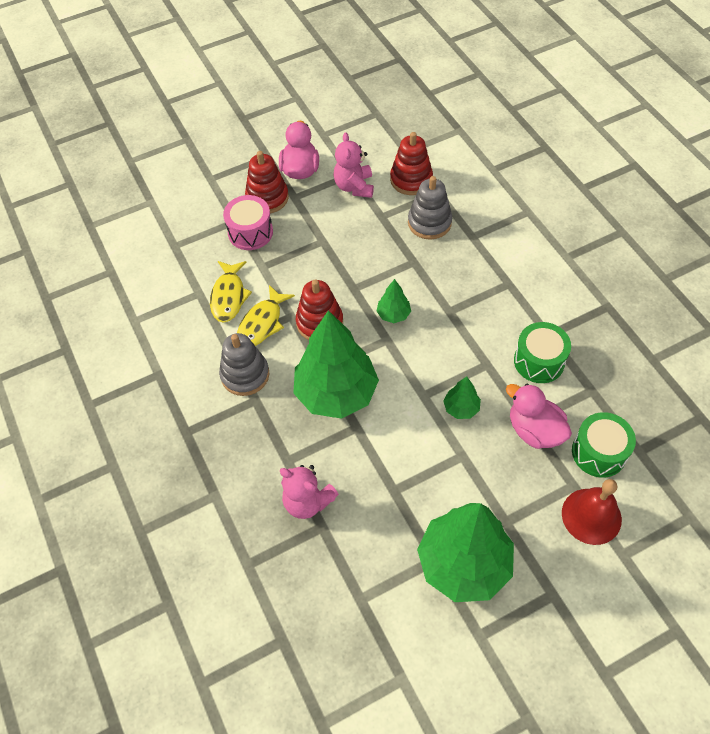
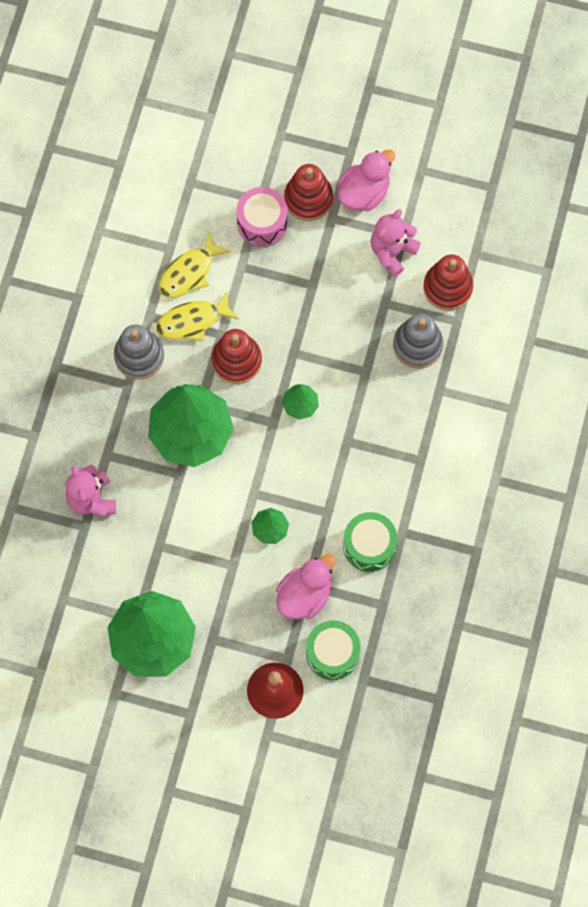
camera: 40 degrees right, 15 degrees up
(534, 430) = (305, 595): pink duck -> pink duck turned 45 degrees clockwise

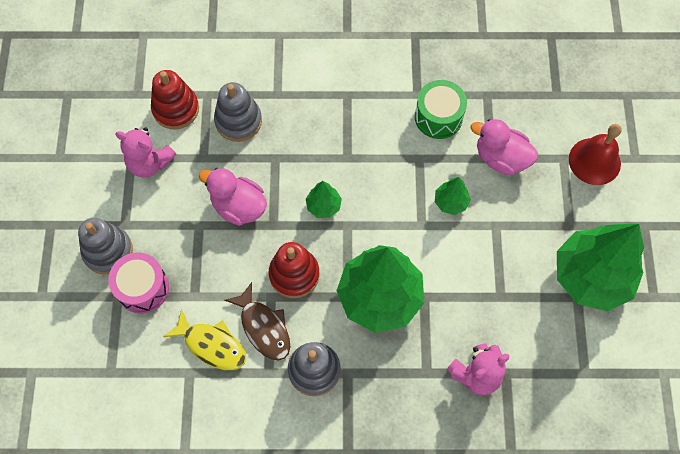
camera: 105 degrees left, 5 degrees down
(192, 321) = (263, 327): yellow fish -> brown fish
(308, 198) = (108, 251): red stacking toy -> grey stacking toy
(332, 653) = (544, 123): green drum -> none
(364, 192) = (92, 202): pink duck -> pink duck (238, 206)

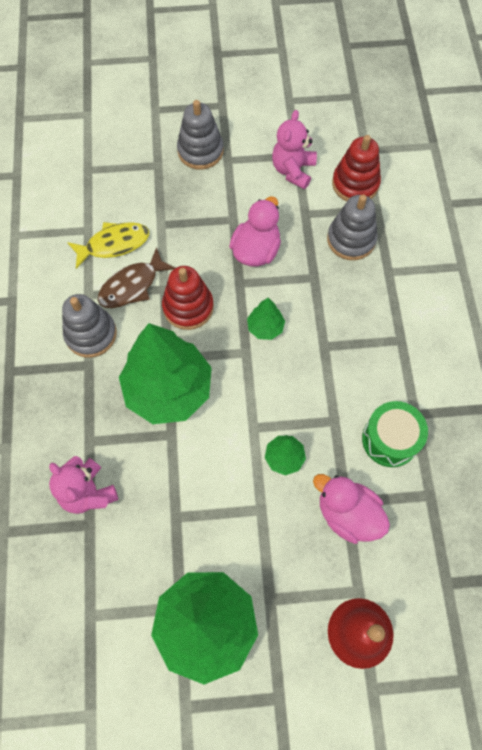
camera: 85 degrees right, 0 degrees up
(143, 288) = (166, 182): pink drum -> none
(212, 345) = (114, 244): yellow fish -> yellow fish turned 135 degrees counterclockwise
(501, 158) = (347, 514): pink duck -> pink duck turned 75 degrees counterclockwise

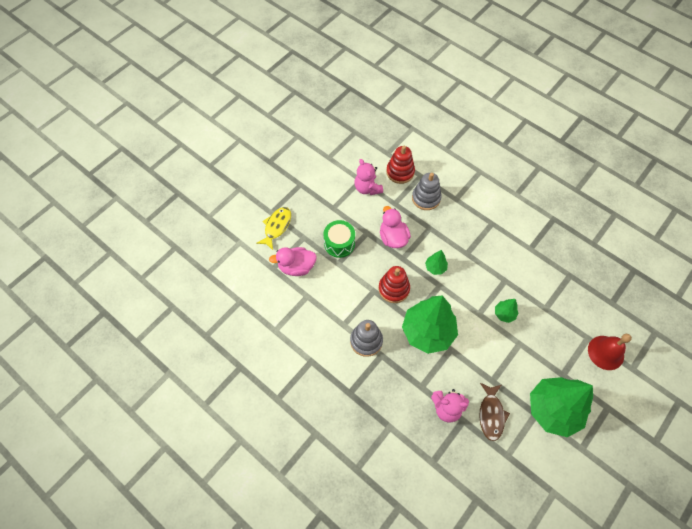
camera: 45 degrees left, 5 degrees down
(114, 244) = (327, 291): yellow fish -> yellow fish (276, 227)
(132, 286) = (358, 302): brown fish -> brown fish (491, 414)
(200, 151) = (316, 214): grey stacking toy -> none
(347, 514) = (551, 312): pink duck -> pink duck (296, 267)
(390, 439) = (533, 267): green drum -> green drum (339, 243)

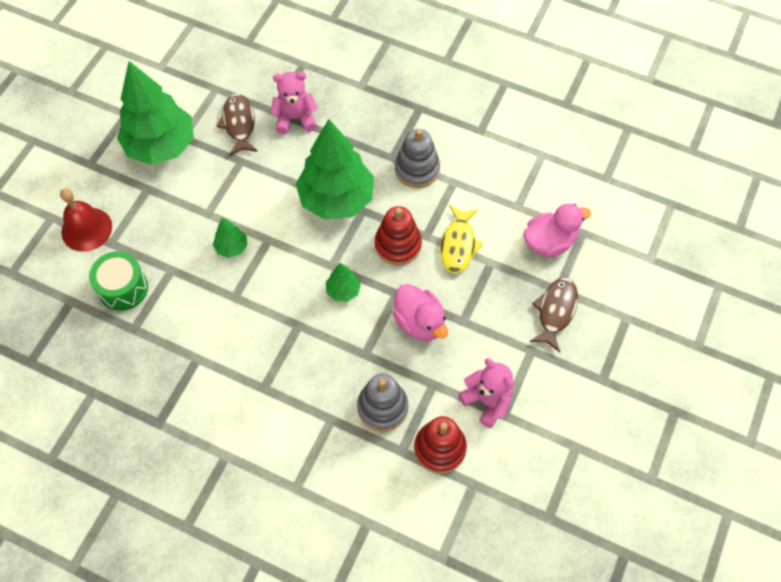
camera: 165 degrees right, 0 degrees up
(276, 227) = (606, 296): yellow fish -> yellow fish (458, 245)
(310, 225) = (555, 311): none -> brown fish
(339, 243) = (500, 292): green drum -> green drum (123, 288)

